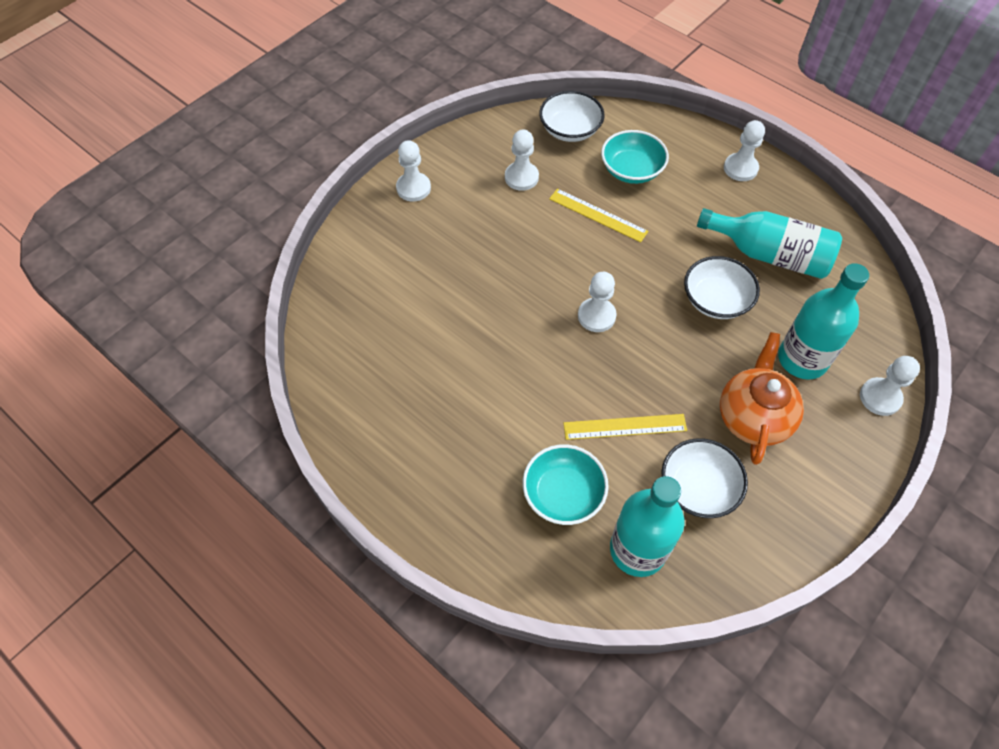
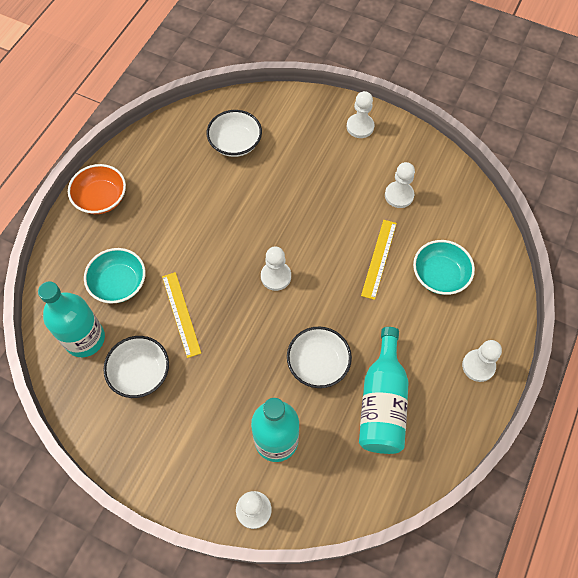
camera: 75 degrees right, 5 degrees up
(418, 497) = (101, 198): none -> orange bowl
(570, 130) = (468, 219): white bowl -> white bowl (235, 143)
(753, 417) = (210, 406): orange teapot -> none

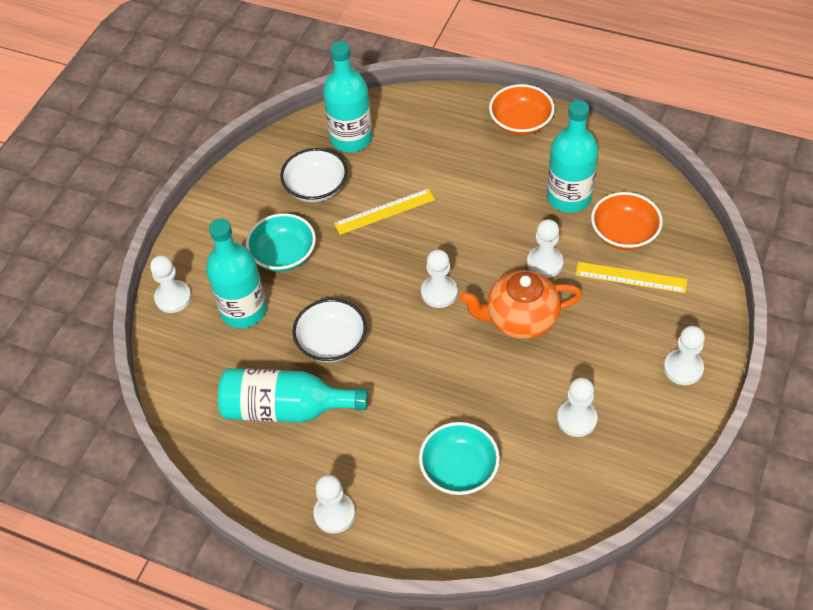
camera: 90 degrees right, 10 degrees down
(119, 283) = (416, 154): turquoise bowl -> turquoise bowl (283, 255)
(192, 174) = (569, 197): none -> turquoise bottle
(235, 143) = (624, 233): white bowl -> orange bowl
(256, 198) = (545, 263): none -> white pawn
(308, 221) = (520, 319): none -> orange teapot
(379, 258) = (476, 398): yellow ruler -> yellow ruler (631, 277)

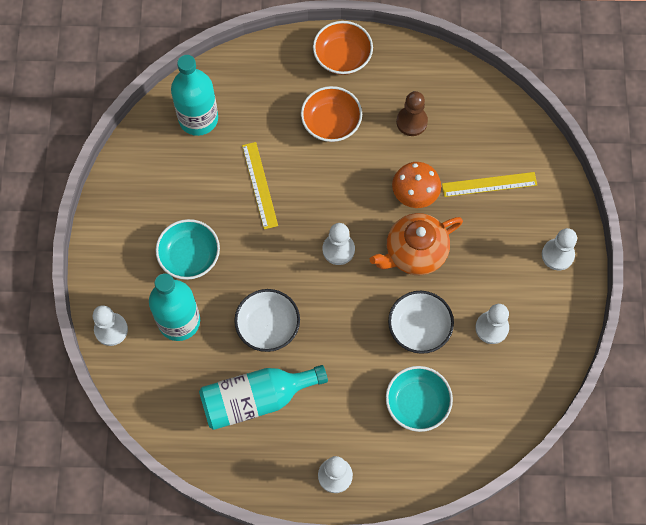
camera: 25 degrees left, 15 degrees up
(316, 187) = (189, 179): white bowl -> white bowl (419, 328)
(384, 211) = (259, 185): yellow ruler -> yellow ruler turned 60 degrees counterclockwise
(545, 263) = (415, 193): white pawn -> orange mushroom
(569, 197) = (411, 122): turquoise bottle -> brown pawn
(624, 233) = (469, 143): orange bowl -> orange bowl (331, 122)

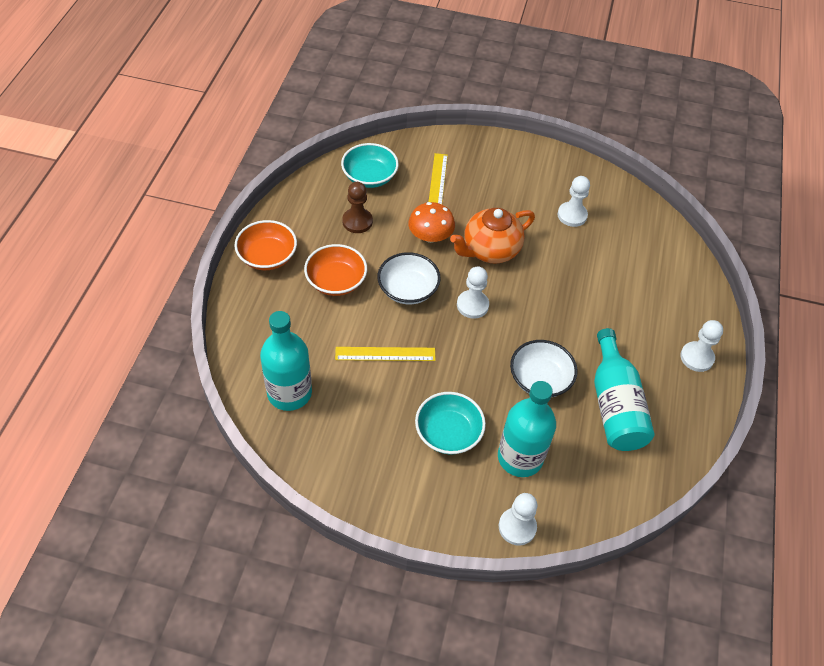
camera: 80 degrees left, 15 degrees down
(414, 253) = (490, 250): orange teapot -> orange teapot turned 75 degrees clockwise
(417, 403) = (634, 282): turquoise bowl -> turquoise bowl (369, 177)
(419, 328) = (563, 264): white bowl -> white bowl (408, 289)
(557, 255) = (514, 158): white pawn -> none

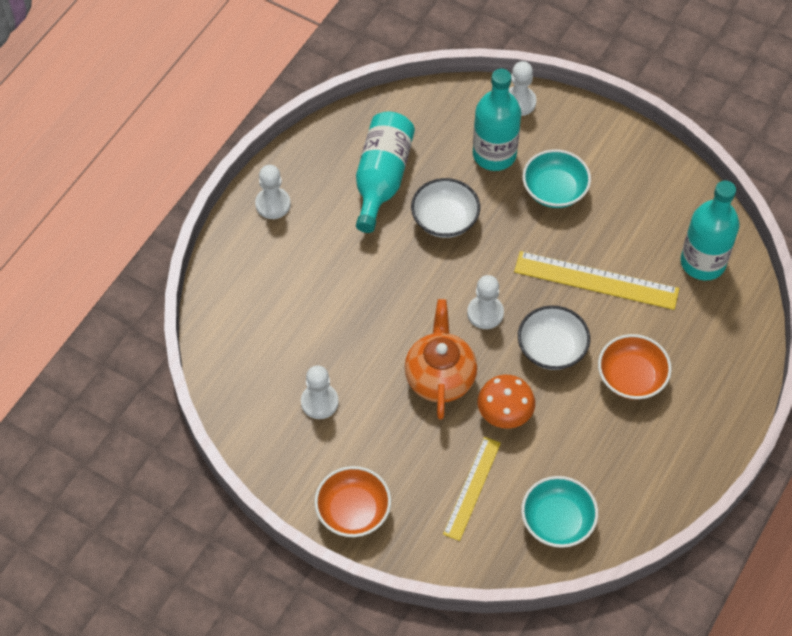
camera: 160 degrees left, 5 degrees up
(267, 256) = (707, 428): orange bowl -> orange bowl (353, 511)
(357, 221) = (589, 453): brown pawn -> none
(385, 354) = (596, 280): yellow ruler -> yellow ruler, size x1.52
(490, 250) = (440, 377): orange teapot -> orange teapot turned 75 degrees counterclockwise

